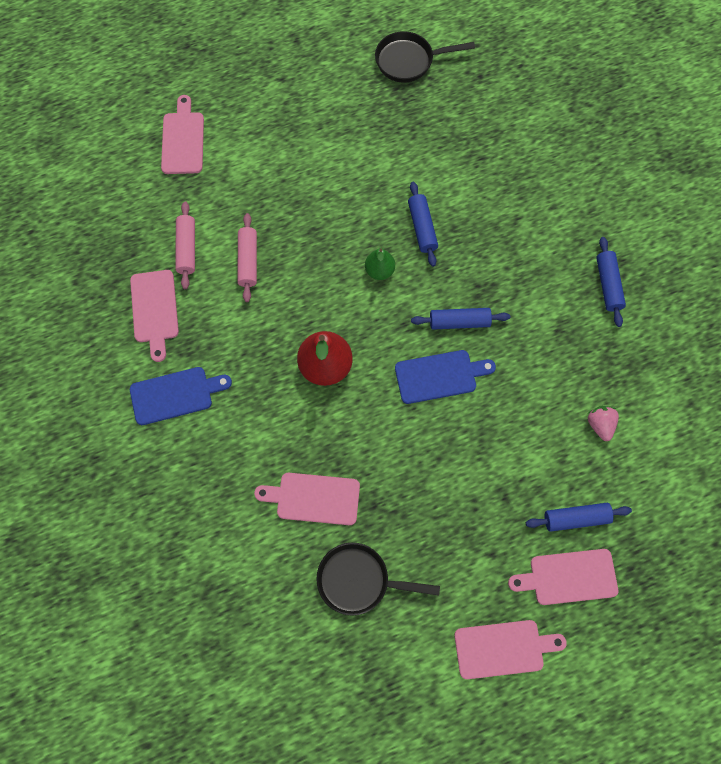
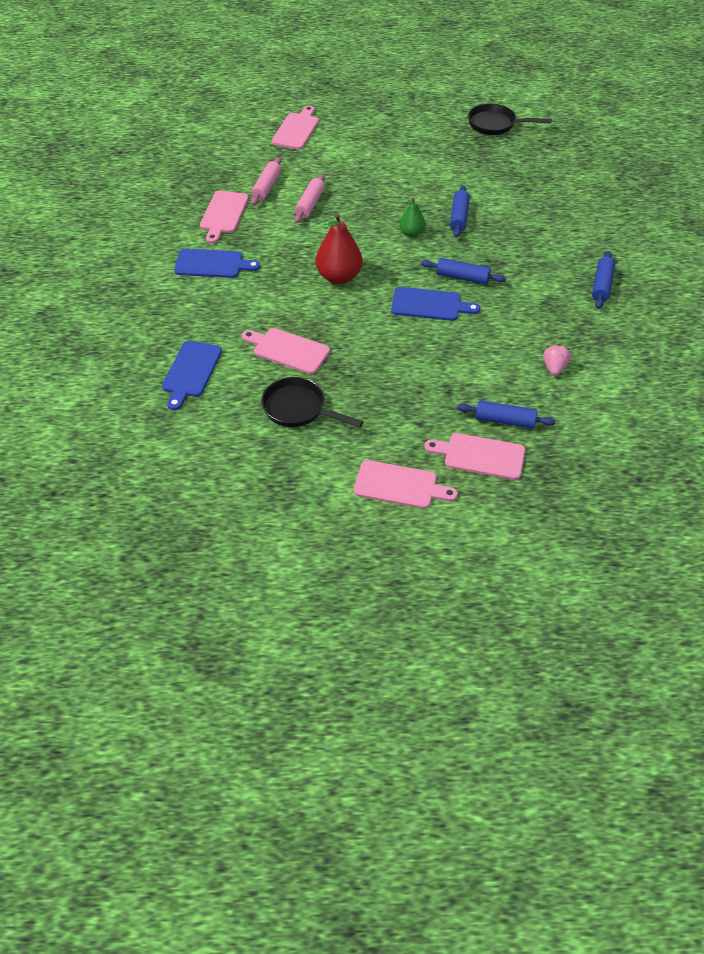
camera: 20 degrees right, 20 degrees down
(220, 569) = (191, 372): none -> blue cutting board

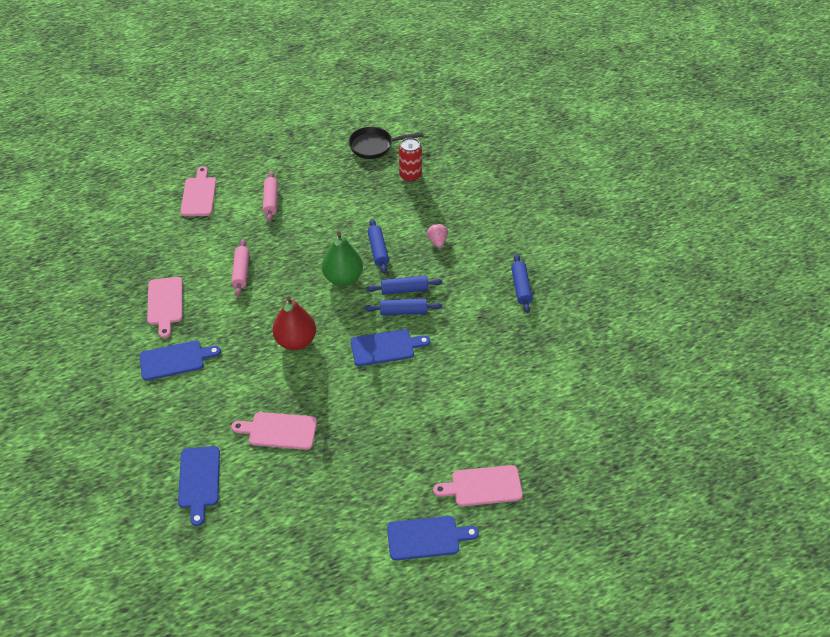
camera: 20 degrees left, 0 degrees up
(266, 187) = (194, 264): pink rolling pin -> pink rolling pin (271, 201)
(298, 409) = (311, 489): black pan -> none
(399, 485) = (427, 538): pink cutting board -> blue cutting board
(411, 233) = (343, 278): green pear -> green pear, size x1.72
(505, 420) = (490, 445): blue rolling pin -> blue rolling pin (404, 289)
(522, 158) = (410, 176): none -> red can
(554, 368) = (512, 380): pink strawberry -> pink strawberry (437, 241)

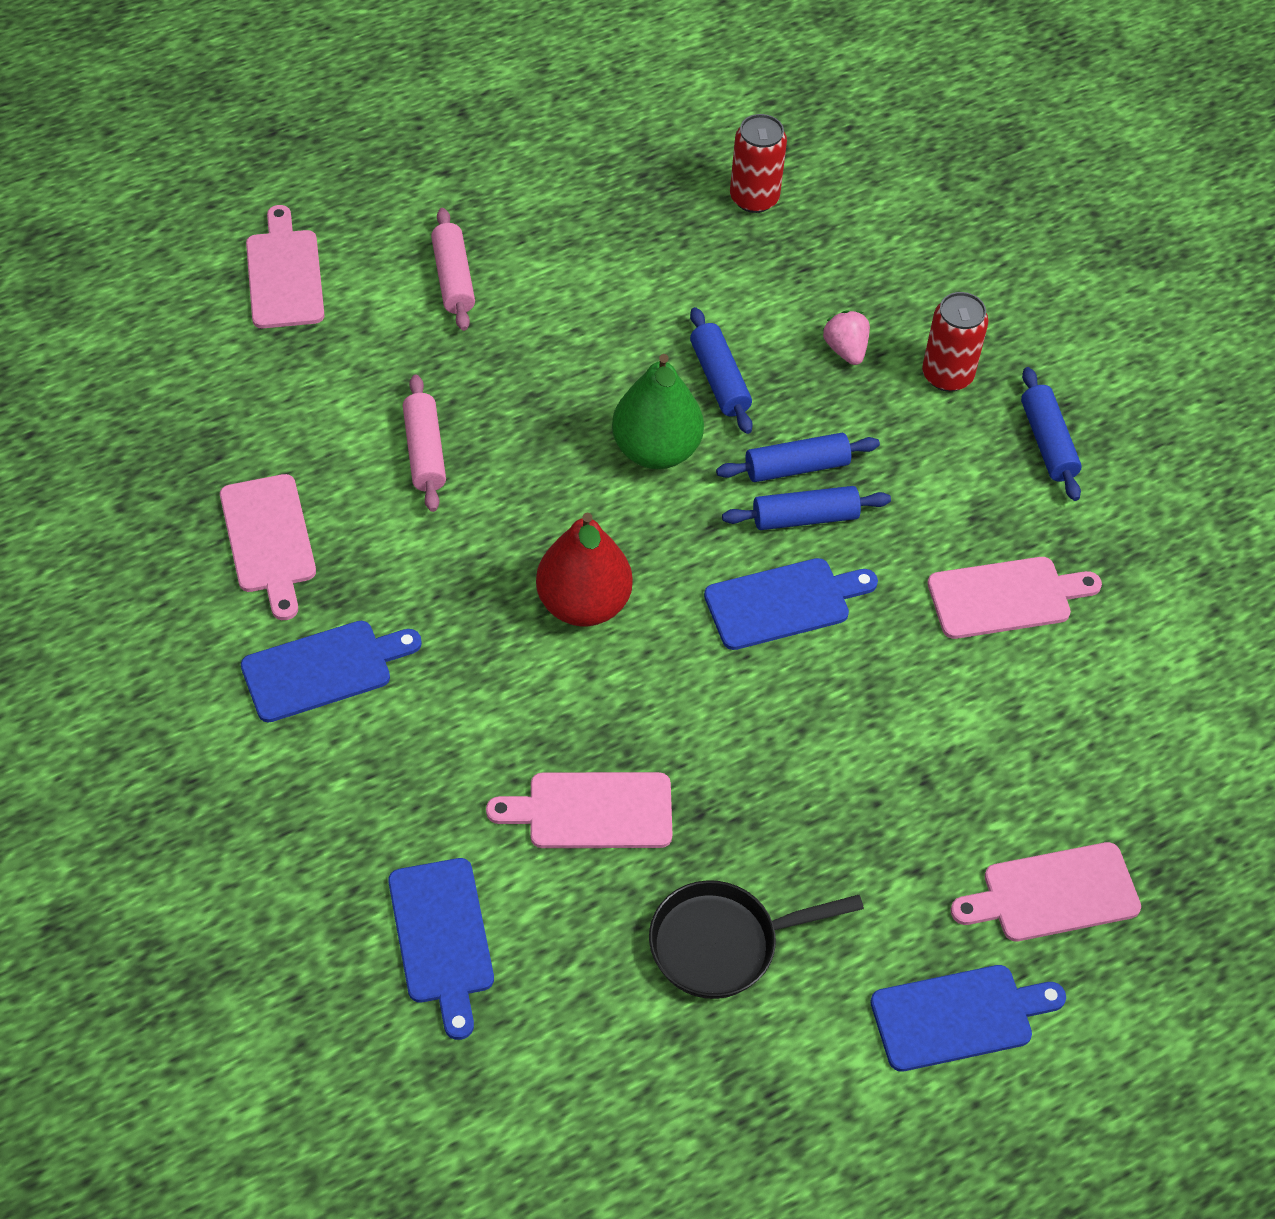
camera: 10 degrees left, 5 degrees up
(374, 146) = (659, 132): black pan -> black pan (723, 944)
(481, 255) = (947, 375): none -> red can
(487, 353) = (1005, 597): none -> pink cutting board

